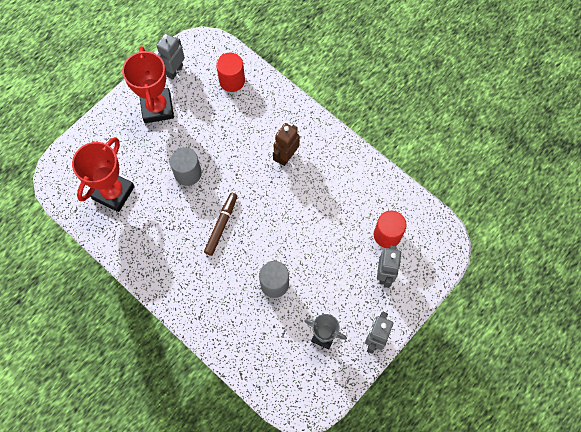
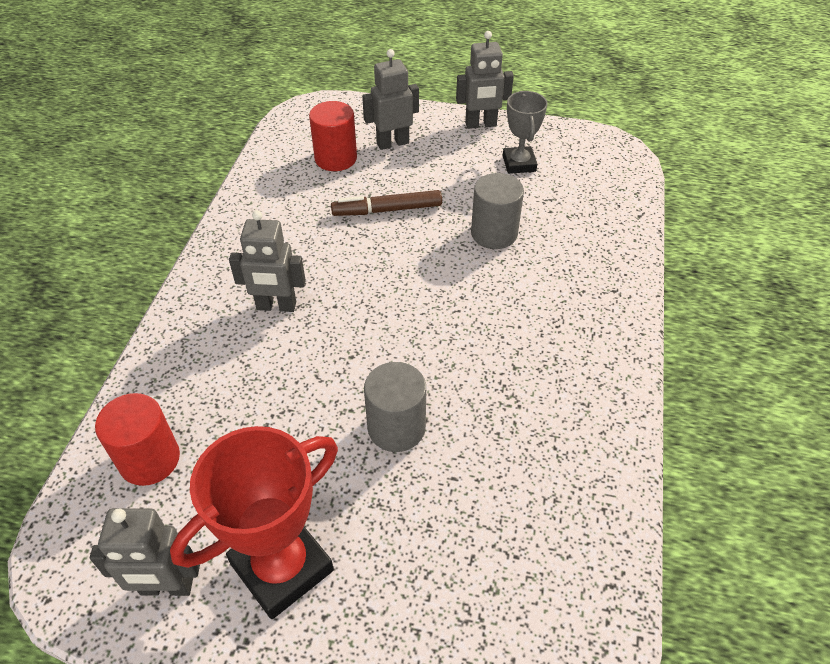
camera: 120 degrees left, 20 degrees down
(113, 193) = (523, 533): red trophy -> none
(221, 225) = (456, 332): brown marker -> brown marker (387, 210)
(286, 156) = (276, 306): brown robot -> grey robot

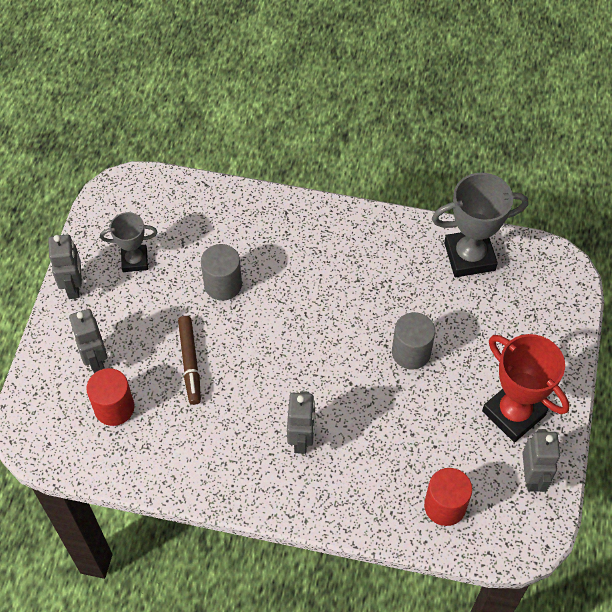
camera: 90 degrees left, 10 degrees up
(577, 519) = (469, 256): none -> grey trophy

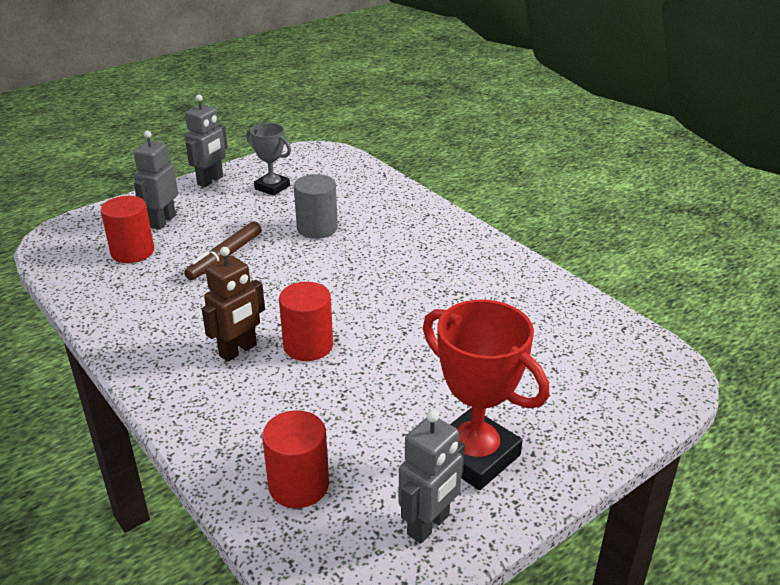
camera: 40 degrees right, 25 degrees down
(301, 439) = (238, 350): grey robot -> brown robot
(340, 402) = (308, 346): none -> red cylinder
(411, 352) = (422, 349): grey cylinder -> none
(469, 256) = (570, 315): grey trophy -> none
(513, 413) = (474, 456): red trophy -> red trophy turned 45 degrees counterclockwise

